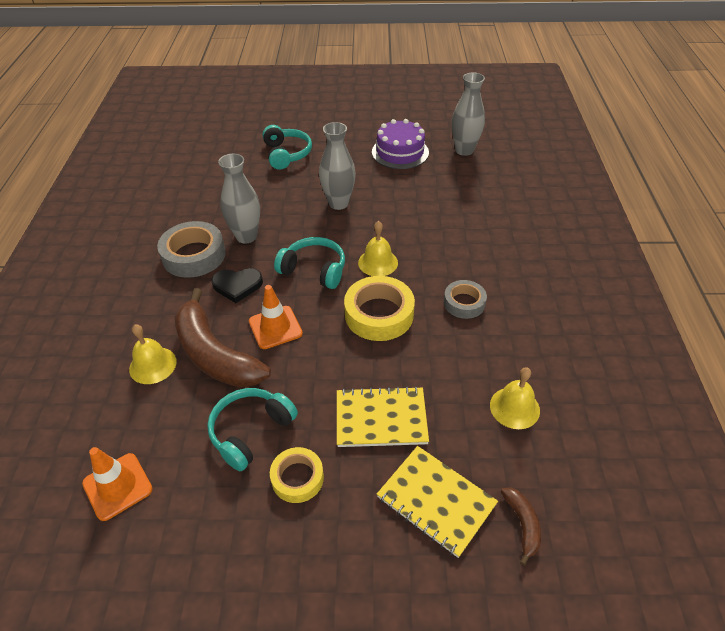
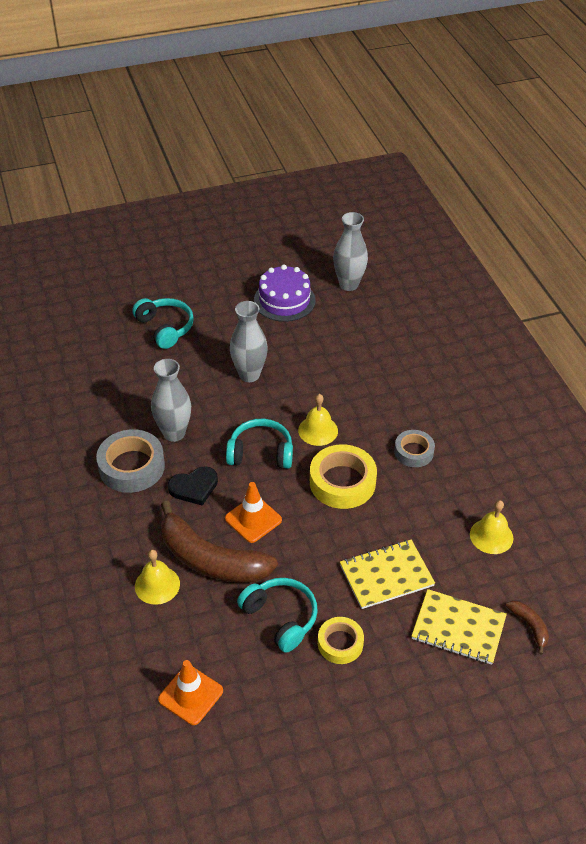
camera: 20 degrees left, 0 degrees up
(250, 431) = (281, 617): turquoise headphones -> turquoise headphones turned 120 degrees clockwise

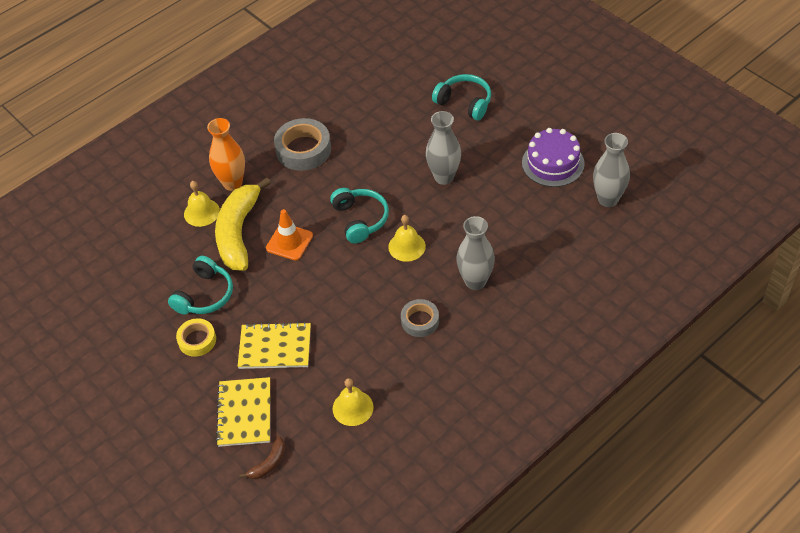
camera: 70 degrees right, 5 degrees up
(134, 543) = (232, 183): none -> orange vase
(165, 328) = (464, 102): turquoise headphones -> turquoise headphones turned 90 degrees counterclockwise
(174, 433) = (351, 159): grey vase -> grey vase (475, 281)
(190, 695) = (118, 270): orange traffic cone -> none
(194, 487) = (302, 194): black heart -> none
(210, 559) = (238, 232): brown banana -> yellow banana
(342, 482) = (358, 284): yellow tape -> none
(386, 575) = (275, 347): yellow notebook -> yellow notebook turned 45 degrees counterclockwise

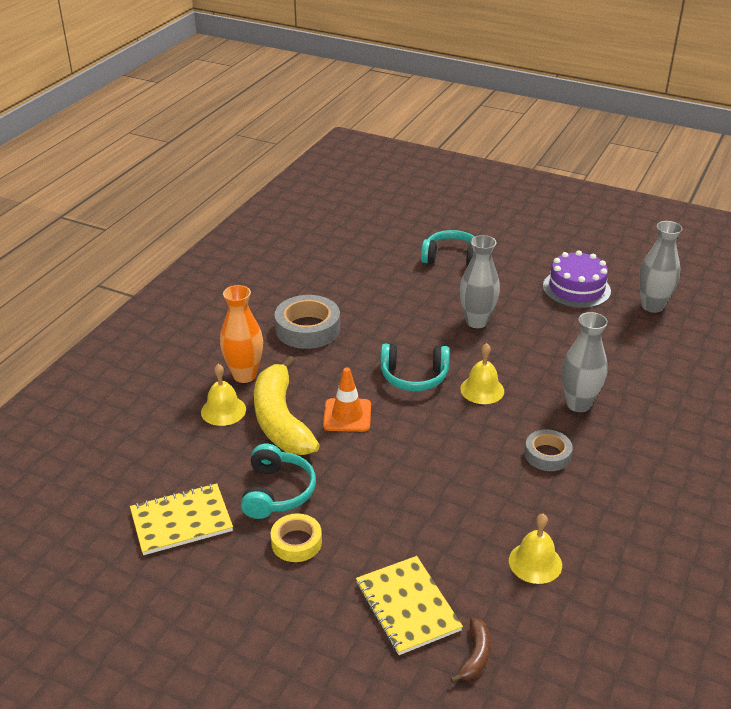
camera: 25 degrees left, 15 degrees down
(275, 347) = (399, 524): yellow notebook -> yellow notebook (181, 521)
(360, 219) = (414, 377): turquoise headphones -> turquoise headphones turned 135 degrees clockwise

